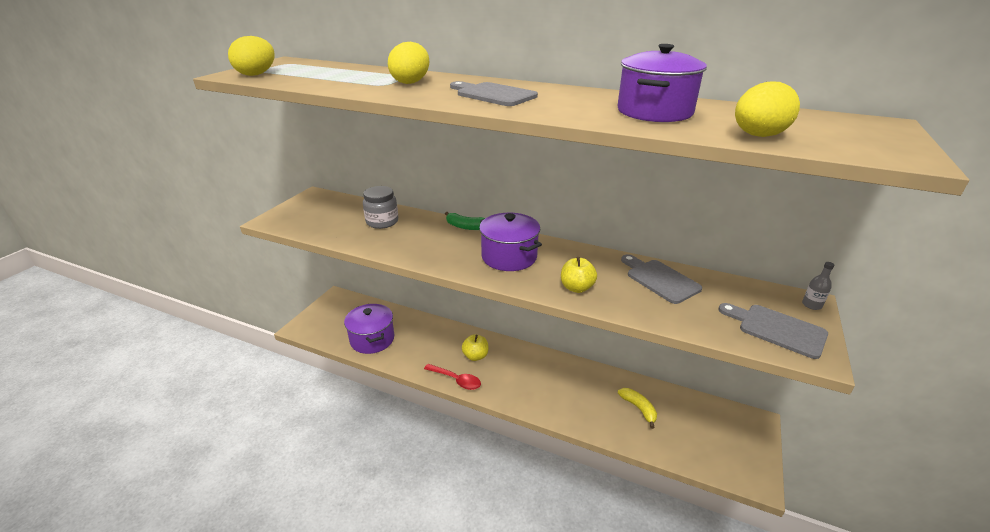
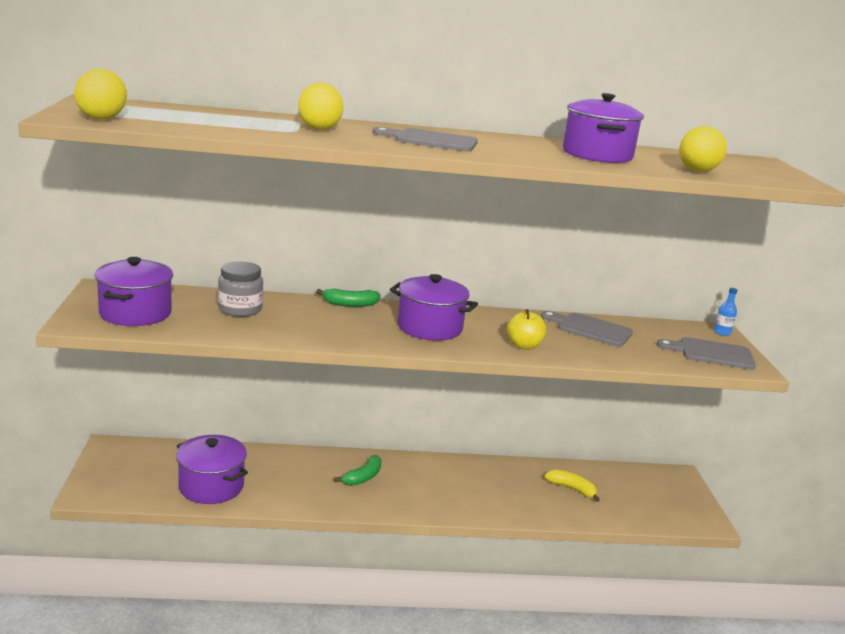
camera: 30 degrees left, 10 degrees down
(312, 217) = (135, 313): none -> purple pot
(456, 380) = (359, 506): red spoon -> none
(475, 356) = (363, 477): yellow apple -> green banana
(811, 305) = (722, 332): grey bottle -> blue bottle

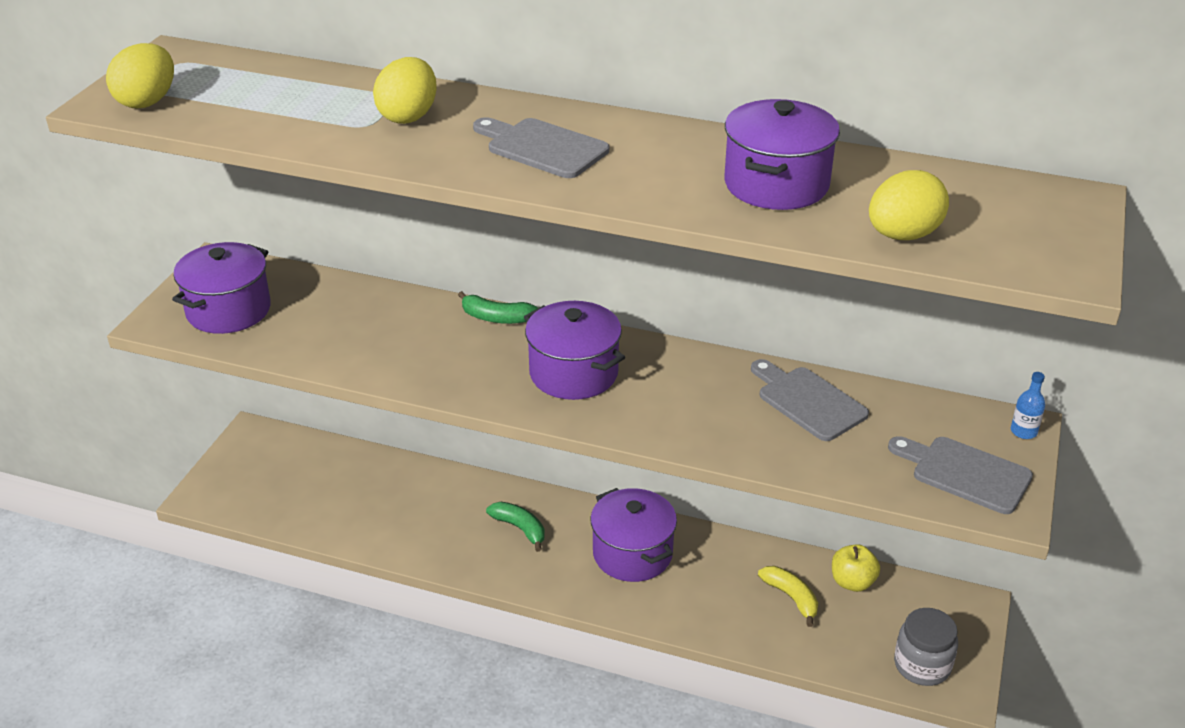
camera: 25 degrees right, 15 degrees up
(211, 486) = (335, 510): purple pot -> purple pot (632, 554)
(240, 309) = (352, 315): grey jar -> grey jar (922, 665)
(363, 477) = (520, 528): green banana -> green banana turned 105 degrees counterclockwise
(524, 346) = (681, 423): yellow apple -> yellow apple (852, 582)

